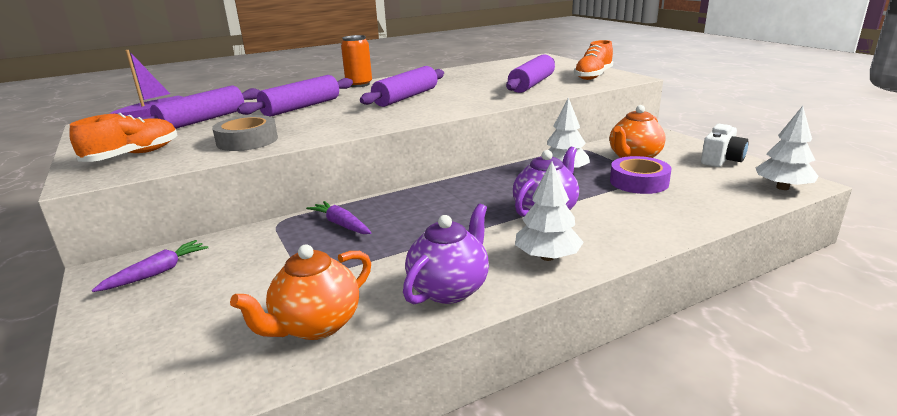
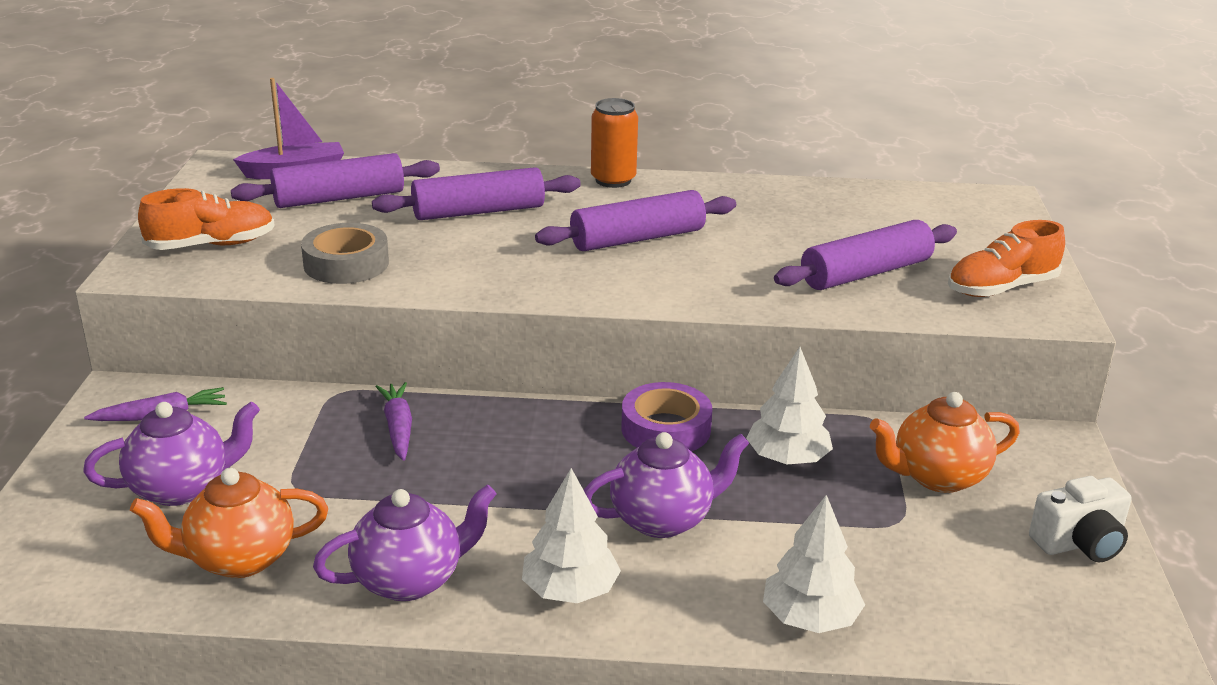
camera: 30 degrees right, 5 degrees up
(220, 304) = (181, 488): none -> purple teapot
(639, 182) = (871, 527): purple tape -> purple tape (666, 429)
(782, 187) = (1088, 640): white tree -> white tree (810, 618)

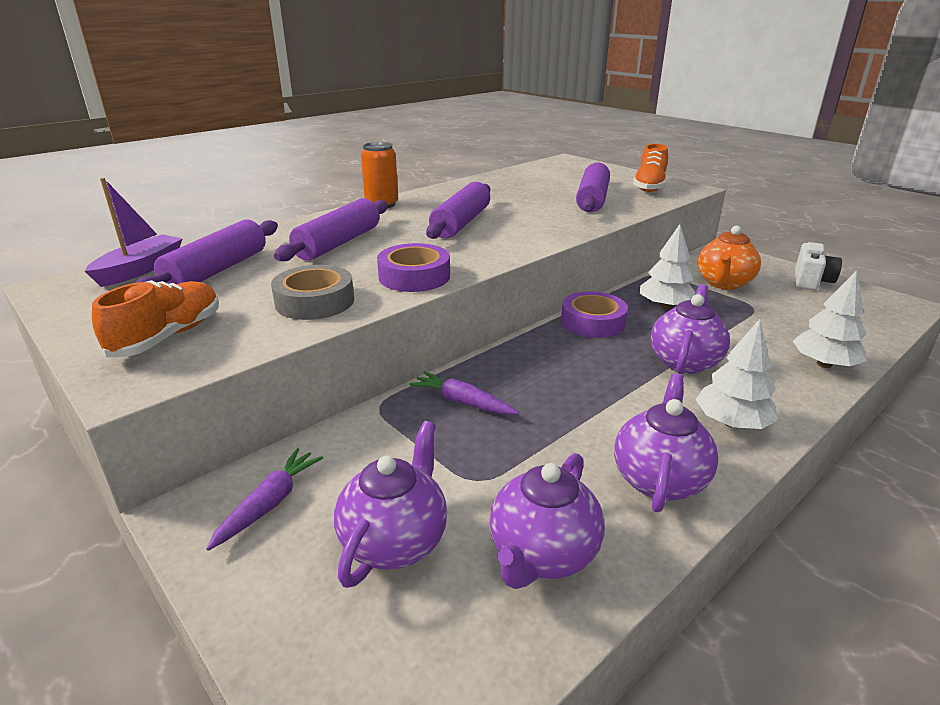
camera: 45 degrees left, 0 degrees up
(239, 559) = (542, 554): orange teapot -> purple teapot
(463, 278) = (414, 276): none -> purple tape

